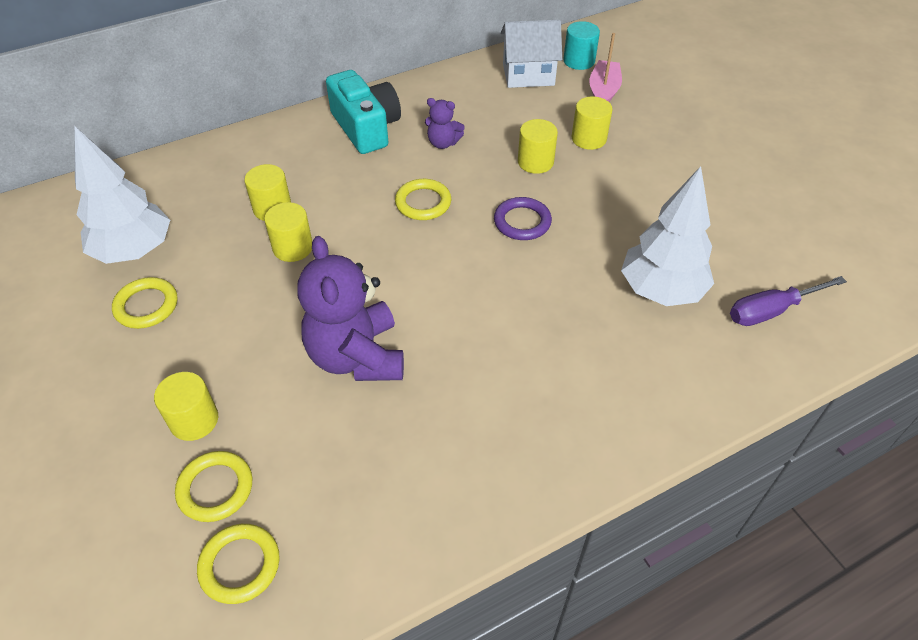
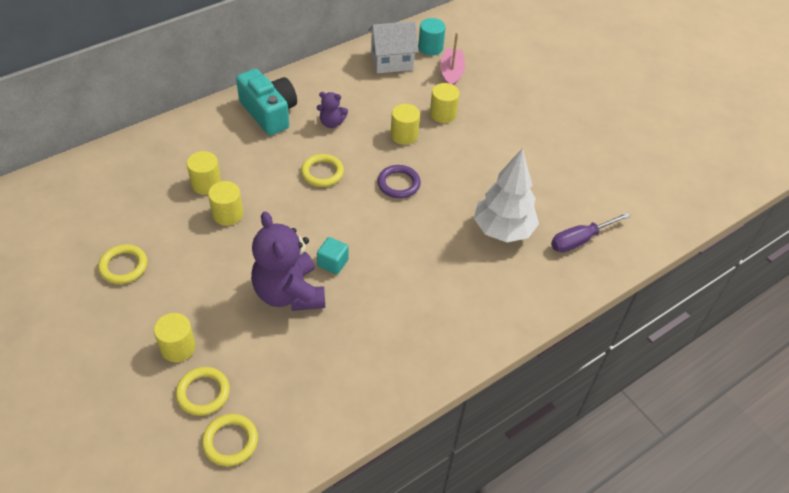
camera: 10 degrees left, 0 degrees up
(135, 251) = (104, 224): white tree -> none
(421, 319) = (333, 263): none -> turquoise cube

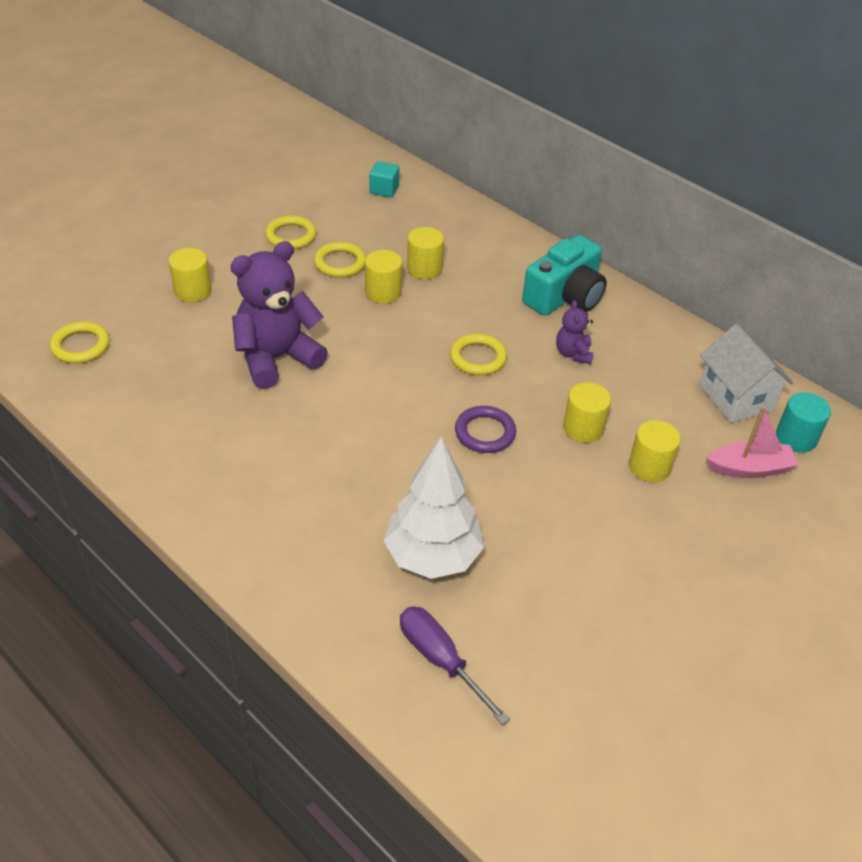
camera: 80 degrees right, 5 degrees down
(203, 393) = (138, 317): yellow ring -> yellow ring (340, 263)
(333, 263) = (330, 388): turquoise cube -> turquoise cube (384, 190)

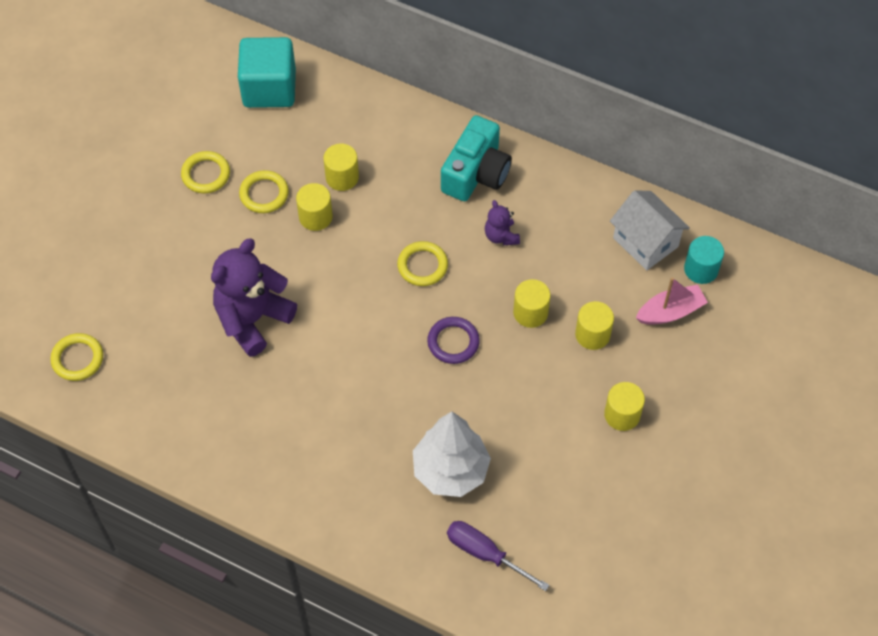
camera: 15 degrees left, 15 degrees up
(192, 291) = (146, 267): yellow cylinder -> yellow cylinder (622, 415)
(384, 190) = (269, 88): turquoise cube -> turquoise cube, size x2.11

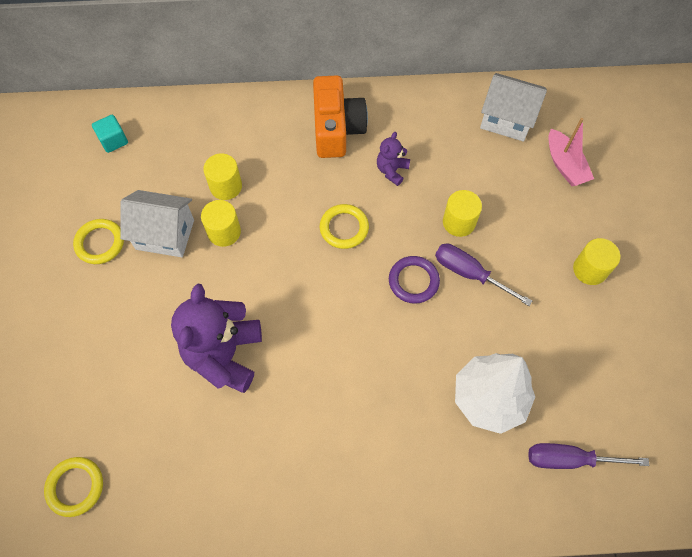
camera: 30 degrees left, 5 degrees up
(264, 194) = (165, 234): yellow ring -> white house
(269, 88) = (113, 140): turquoise cube -> turquoise cube, size x0.47
(476, 173) = (336, 128): turquoise camera -> orange camera
(501, 236) = (392, 170): purple teddy bear -> purple teddy bear turned 75 degrees clockwise
(507, 361) = (469, 273): none -> purple screwdriver
(592, 334) = (520, 215): yellow cylinder -> none
(670, 312) = (565, 165): pink boat -> pink boat turned 120 degrees clockwise
(701, 269) = (562, 120): turquoise cylinder -> none

